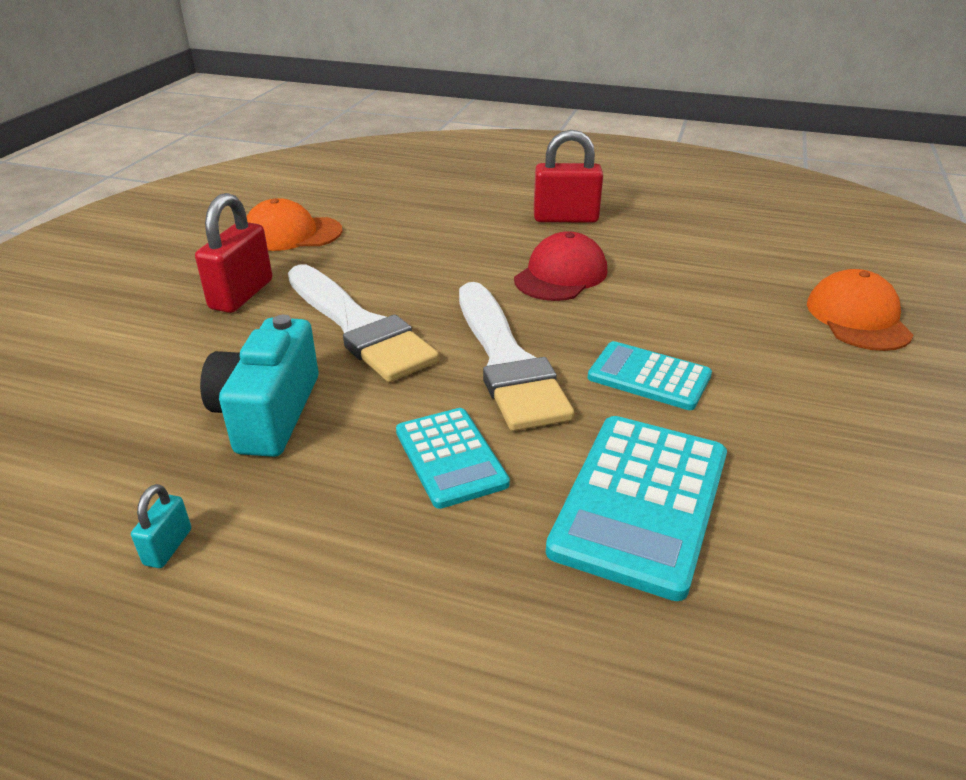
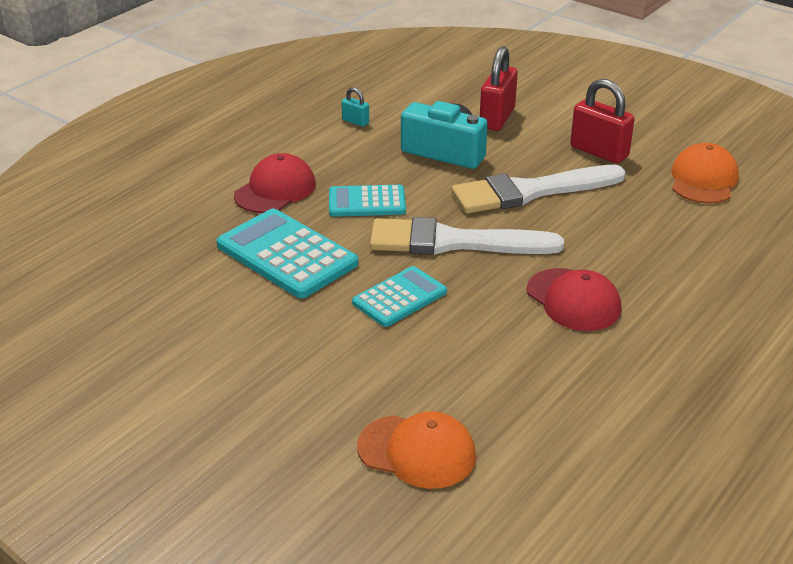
camera: 110 degrees right, 0 degrees up
(464, 583) = (275, 190): none -> red cap
(565, 218) = (701, 337): red padlock -> red padlock (497, 118)

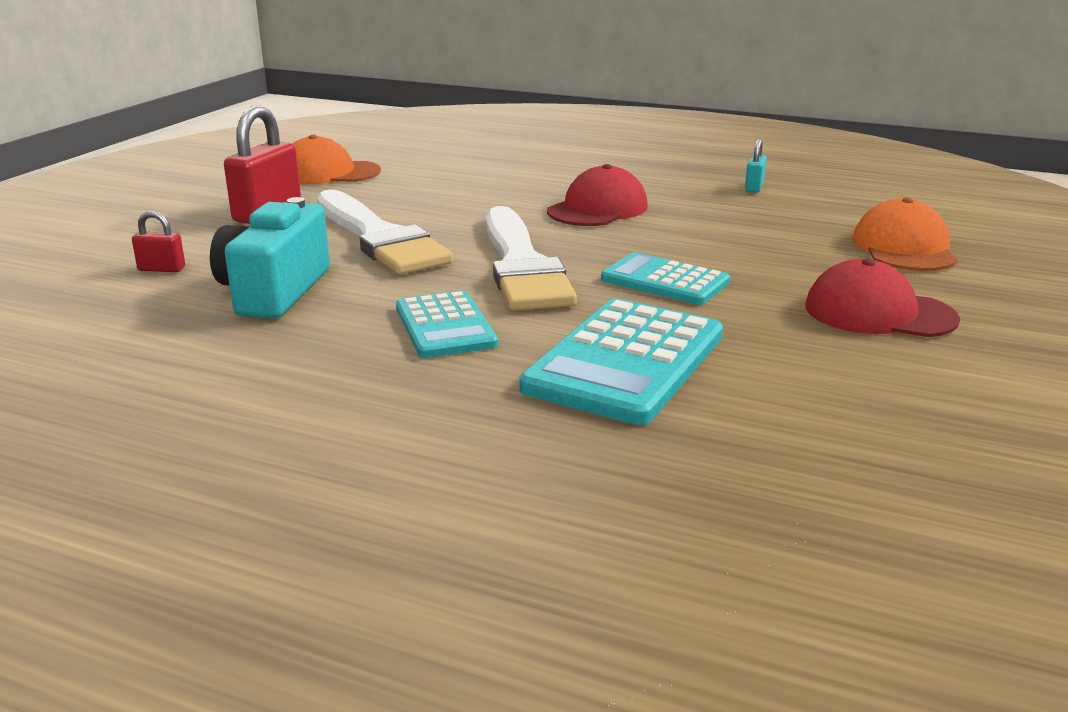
camera: 105 degrees left, 10 degrees down
(275, 190) = (434, 405): red cap -> red cap (879, 313)
(355, 122) = (159, 371): turquoise padlock -> turquoise padlock (754, 187)
(497, 118) = (162, 269): red padlock -> red padlock, size x0.50

